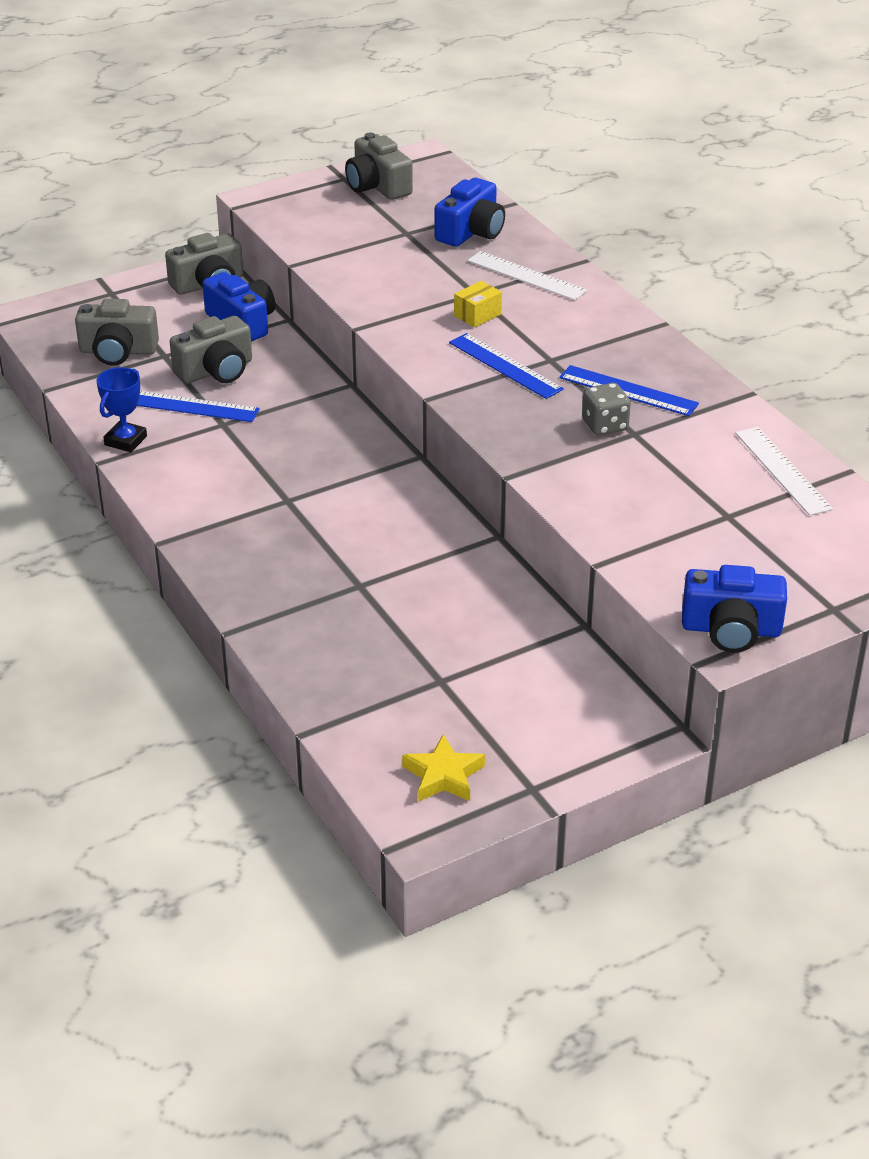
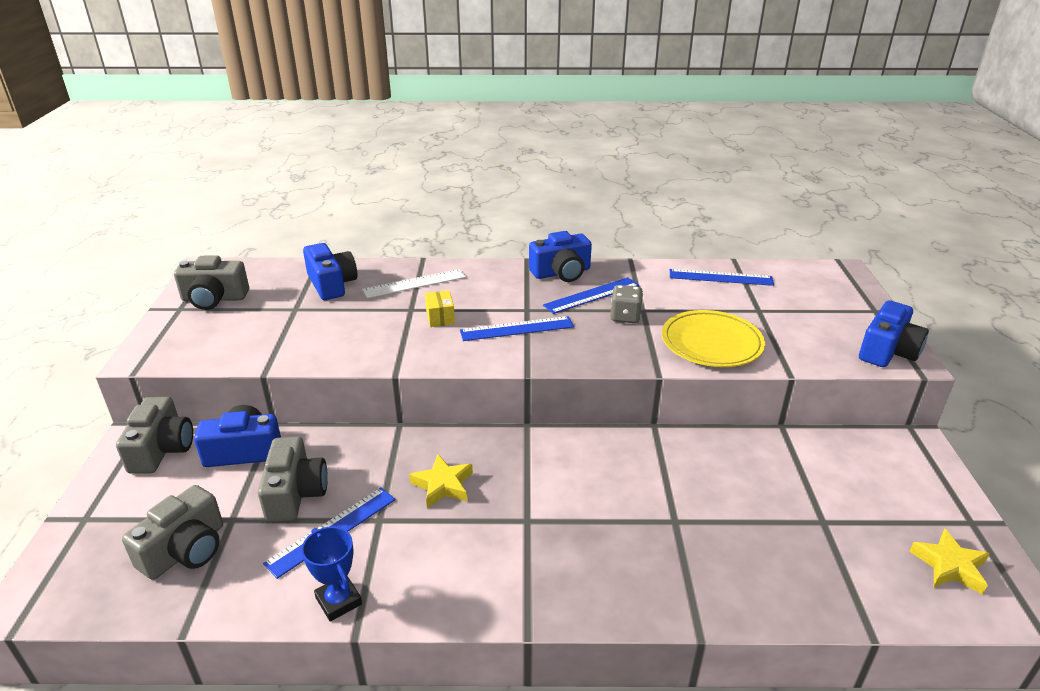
camera: 60 degrees left, 5 degrees down
(291, 439) = (443, 485): none -> yellow star
(610, 496) = (711, 343): none -> yellow plate
(658, 356) = (561, 273): none -> blue camera
(782, 470) = (720, 277): white ruler -> blue ruler

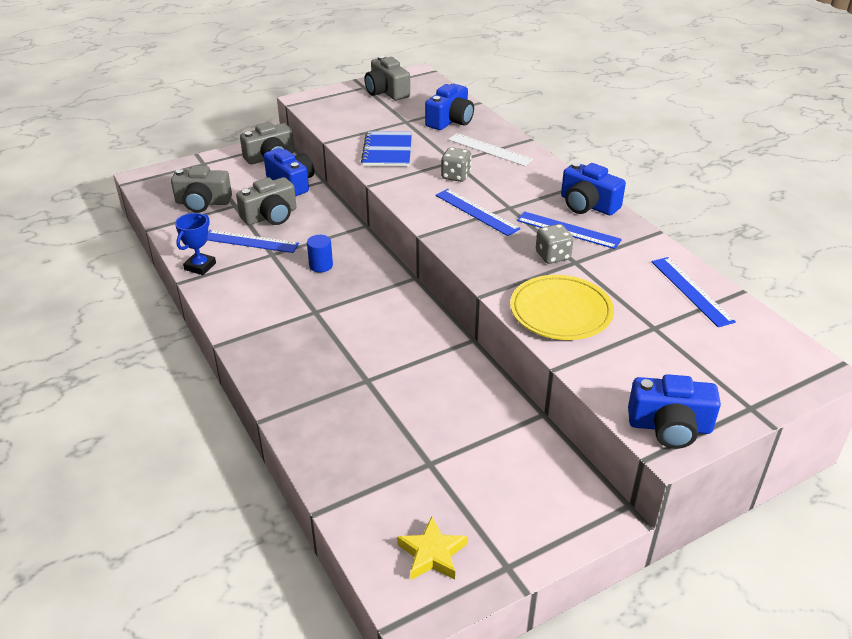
camera: 60 degrees right, 5 degrees up
(340, 340) = (387, 151): none -> blue notebook
(440, 317) = (455, 176): yellow box -> grey dice
(443, 485) = (321, 265): yellow star -> blue cylinder

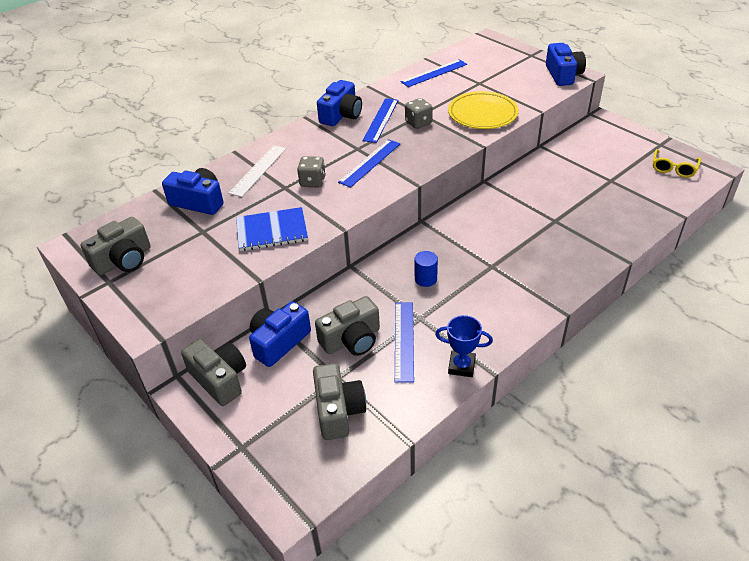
camera: 100 degrees left, 5 degrees up
(270, 216) = (351, 339): grey camera -> grey camera turned 105 degrees clockwise
(432, 554) = (673, 168): yellow star -> yellow glasses

